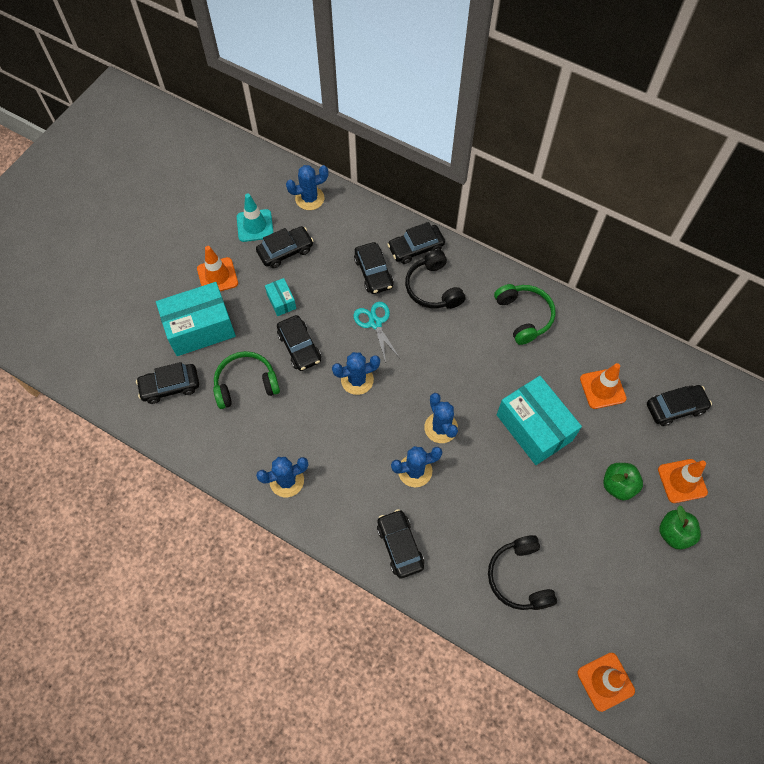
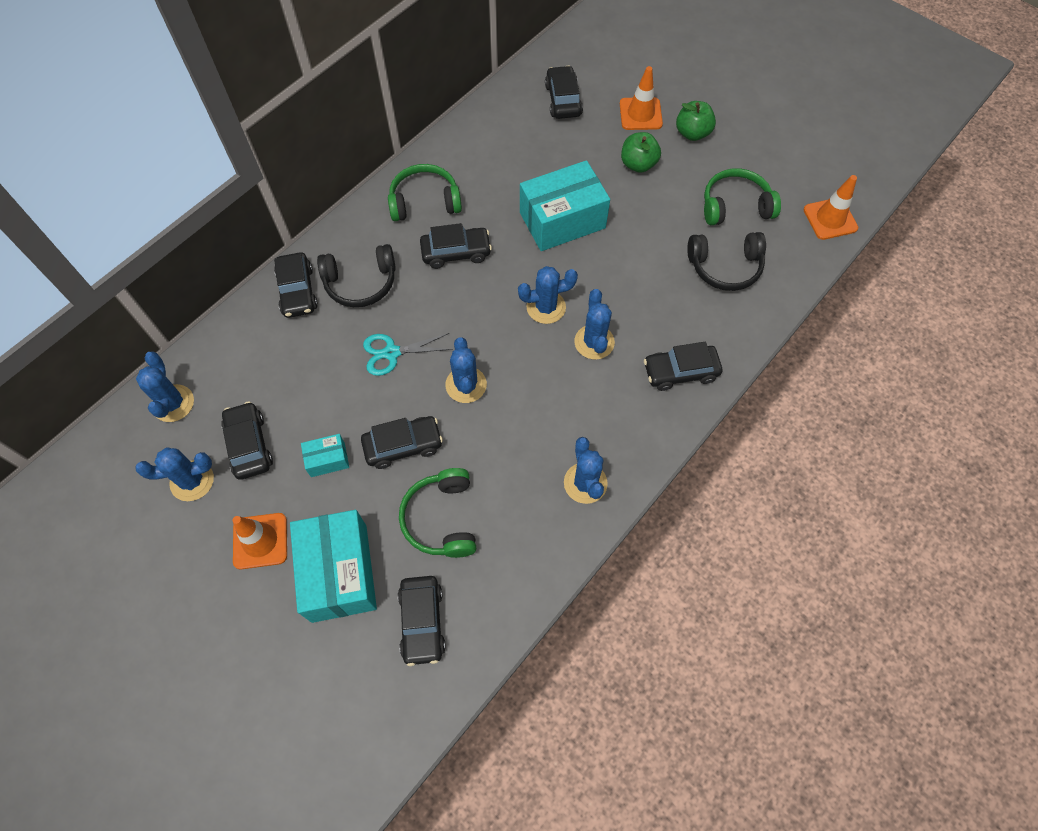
camera: 80 degrees left, 0 degrees up
(255, 226) = (192, 481): turquoise traffic cone -> blue cactus
(373, 273) = (318, 343): black car -> black car (456, 252)
(594, 582) = (735, 206): none -> green headphones
(602, 388) = (529, 152): orange traffic cone -> none

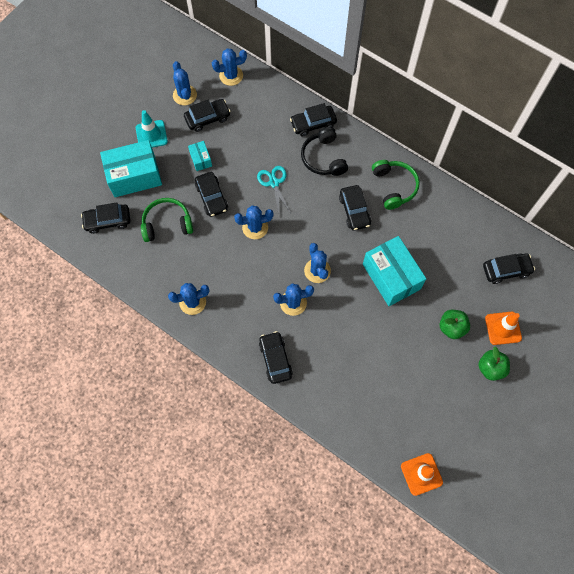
camera: 85 degrees right, 5 degrees up
(260, 541) = (151, 135): orange traffic cone -> turquoise traffic cone
(725, 267) = (365, 391): black headphones -> none
(735, 206) = (422, 400): green headphones -> none

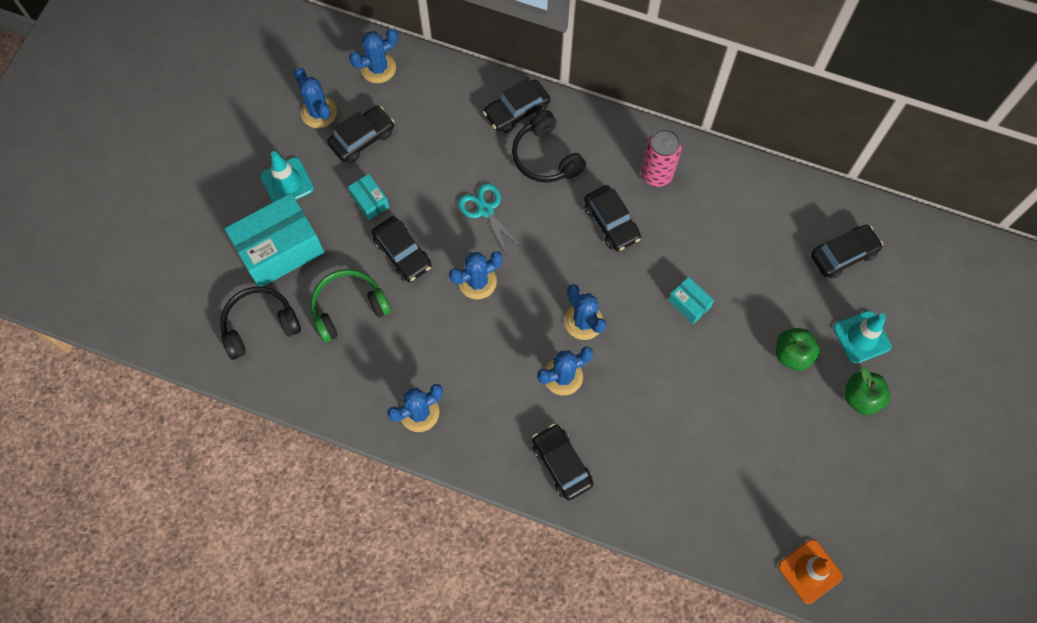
camera: 15 degrees left, 0 degrees up
(108, 221) = (260, 325): black car -> black headphones
(391, 276) = (689, 304): turquoise box -> turquoise box, size x0.47
(394, 187) = (656, 174): green headphones -> pink can
(503, 328) = (862, 337): orange traffic cone -> turquoise traffic cone

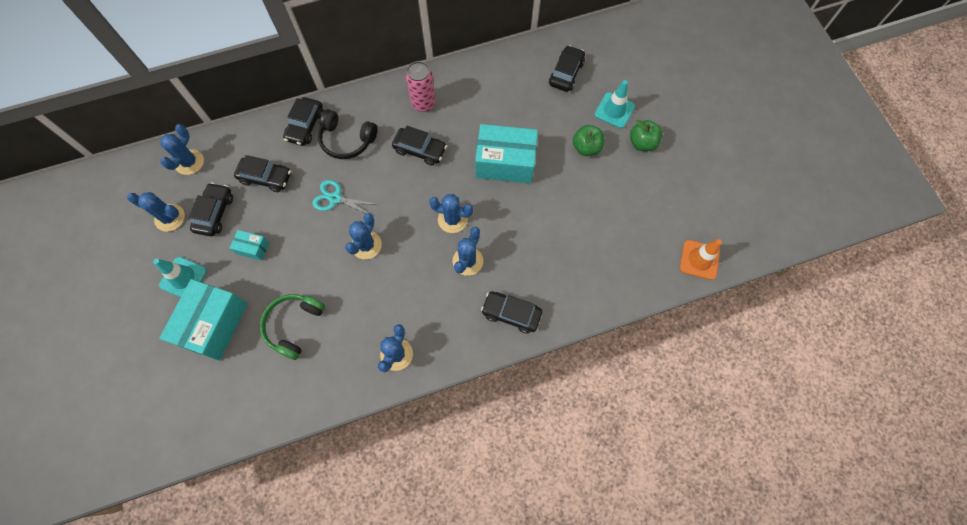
camera: 40 degrees left, 0 degrees up
(260, 325) = (240, 384): black headphones -> none
(402, 253) = (302, 264): black car -> black car (266, 177)
(689, 304) = (505, 163): turquoise box -> turquoise box, size x2.13

